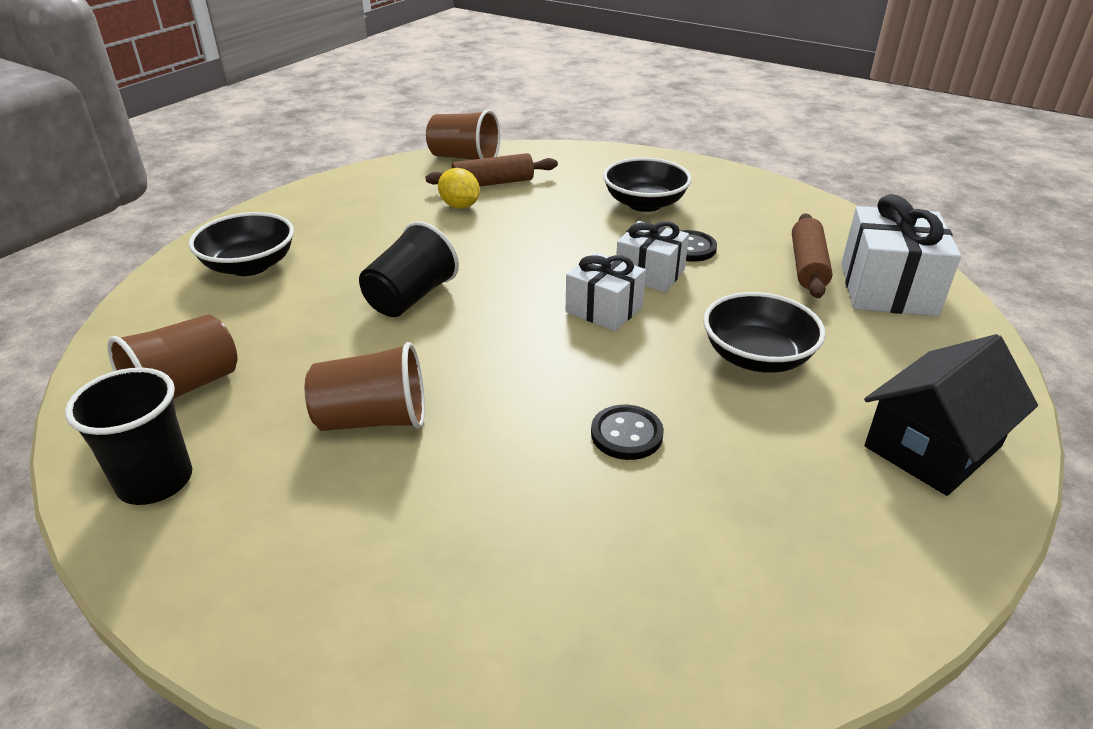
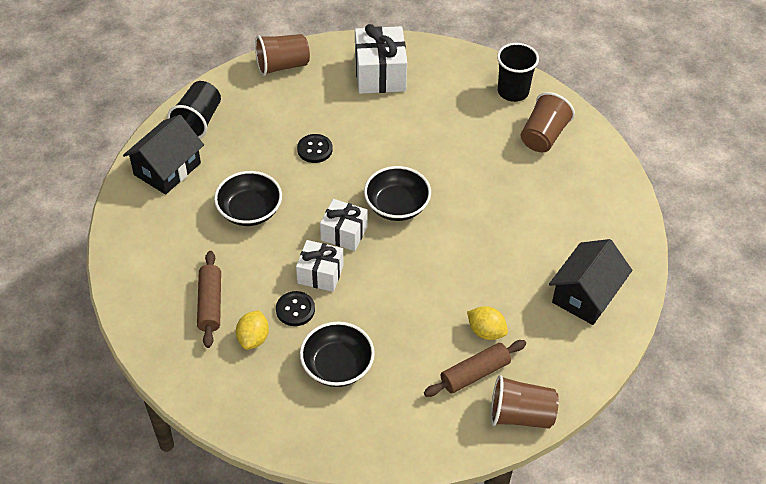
camera: 165 degrees right, 15 degrees up
(249, 266) = (589, 231): black bowl -> black bowl (397, 206)
(318, 216) = (586, 295): none -> black house
(373, 419) = (439, 136): brown cup -> brown cup (282, 65)
(410, 298) = (467, 221): black cup -> black cup (198, 121)
(745, 233) = (253, 338): none -> yellow lemon
(887, 289) = (159, 288): white gift -> white gift (380, 74)

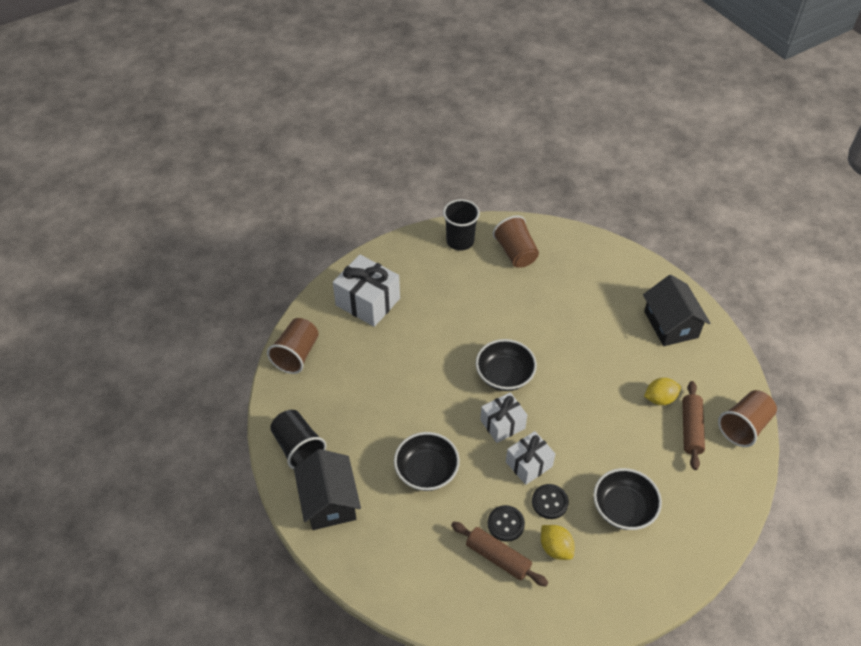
camera: 50 degrees left, 0 degrees up
(315, 149) = (403, 389): black button -> black button (506, 524)

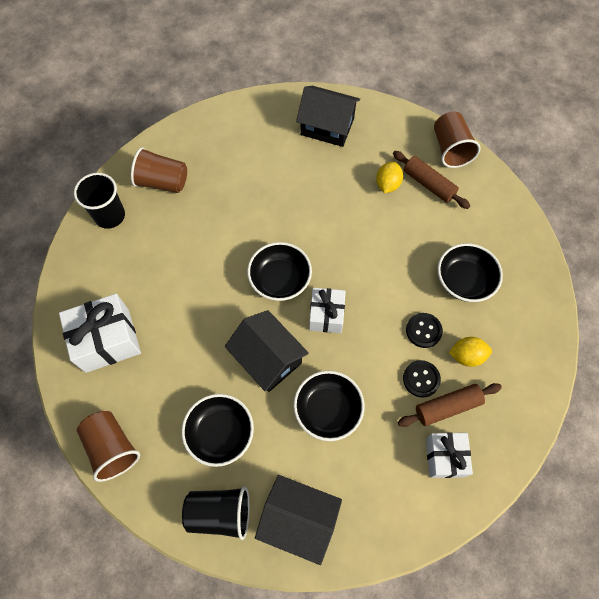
camera: 55 degrees left, 15 degrees up
(354, 412) = (220, 433): none -> black bowl
(435, 406) = (268, 358): none -> black house
(529, 464) = (378, 322): white gift -> white gift (445, 457)

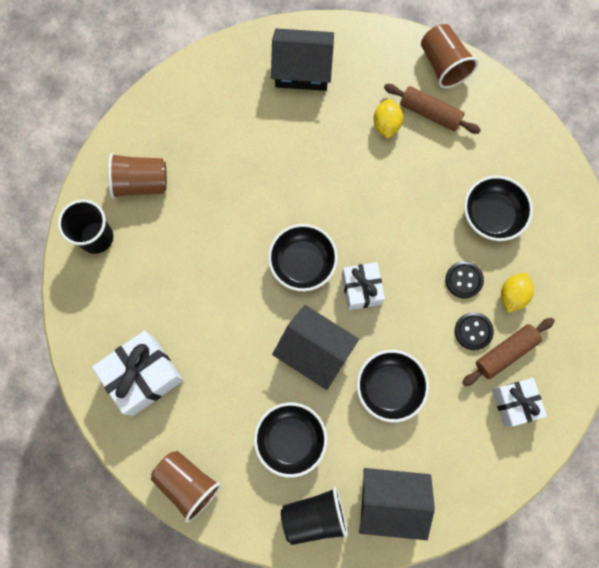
camera: 15 degrees left, 10 degrees up
(466, 356) = (512, 295): yellow lemon -> yellow lemon turned 45 degrees counterclockwise

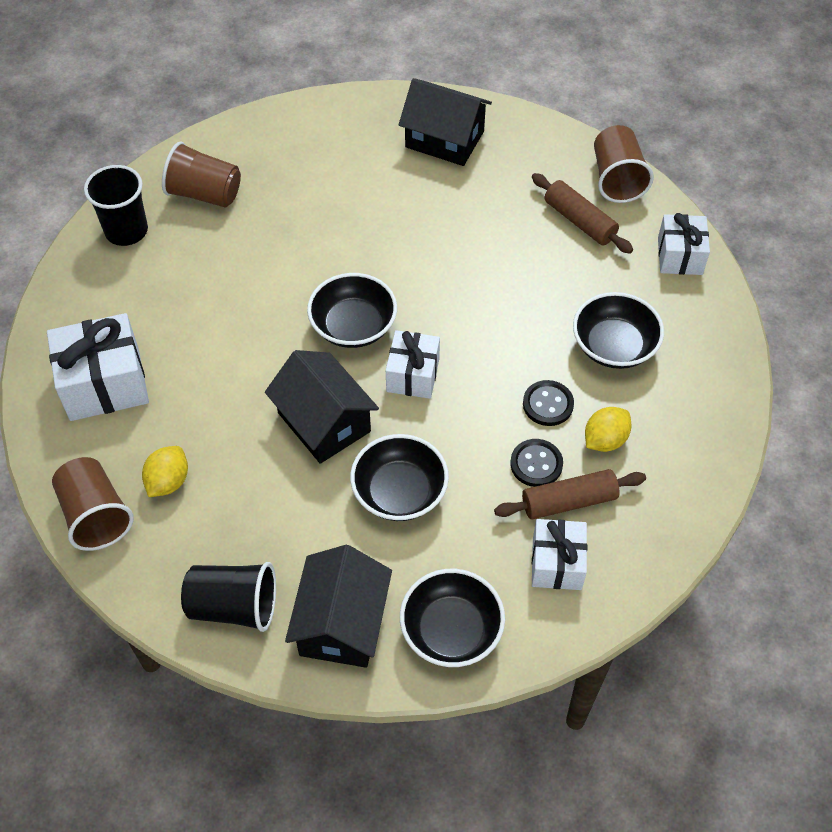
camera: 20 degrees right, 20 degrees down
(290, 439) = (246, 509): black bowl -> black bowl (451, 630)
(386, 124) = (521, 218): yellow lemon -> yellow lemon (168, 481)
(391, 501) = (342, 623): black house -> black house turned 75 degrees clockwise
(512, 120) = (680, 256): none -> white gift

